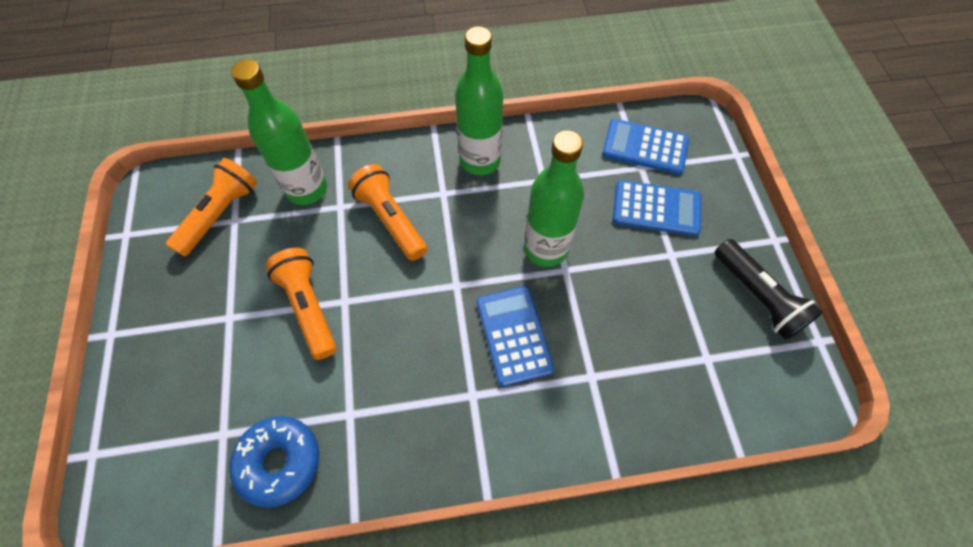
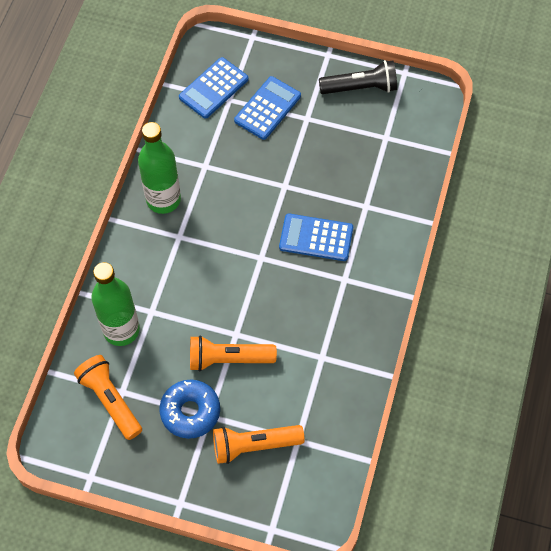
camera: 65 degrees left, 0 degrees up
(279, 462) = (333, 409): blue donut -> blue donut (190, 412)
(391, 220) = (183, 280): orange flashlight -> orange flashlight (254, 445)
(545, 248) = (262, 190): green bottle -> none

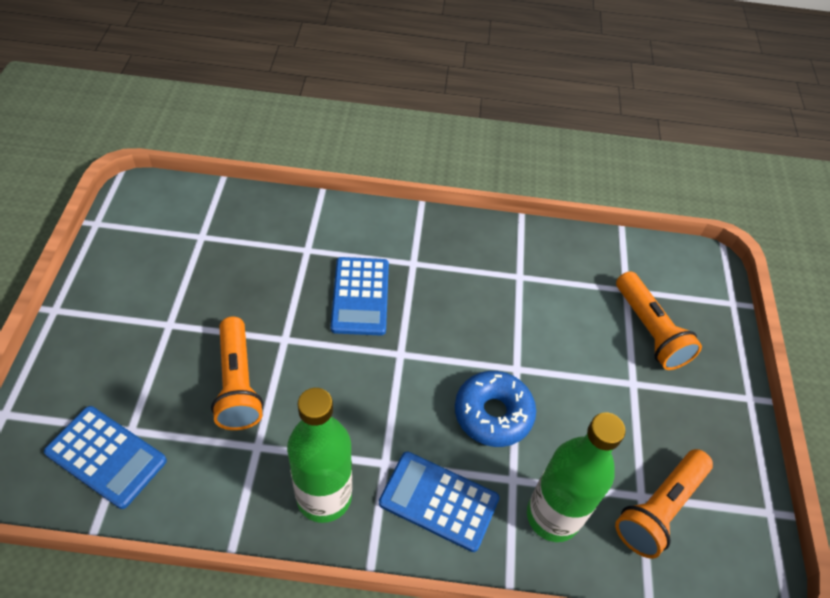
camera: 105 degrees left, 10 degrees down
(190, 412) = (636, 405): blue donut -> blue donut (493, 414)
(228, 359) = (552, 372): orange flashlight -> orange flashlight (238, 383)
(267, 108) = (149, 375): blue calculator -> blue calculator (438, 501)
(360, 88) = (118, 267): black flashlight -> none

